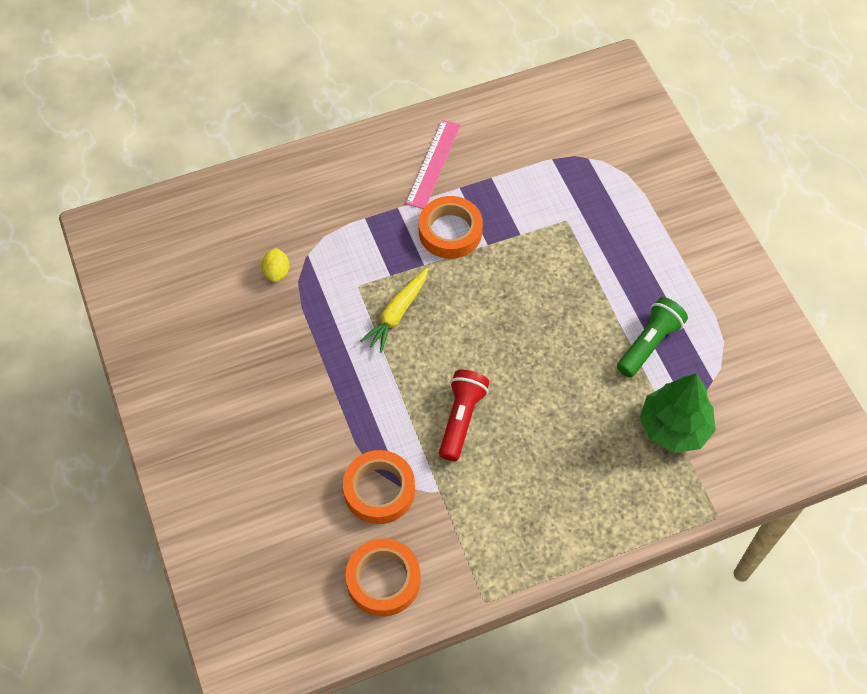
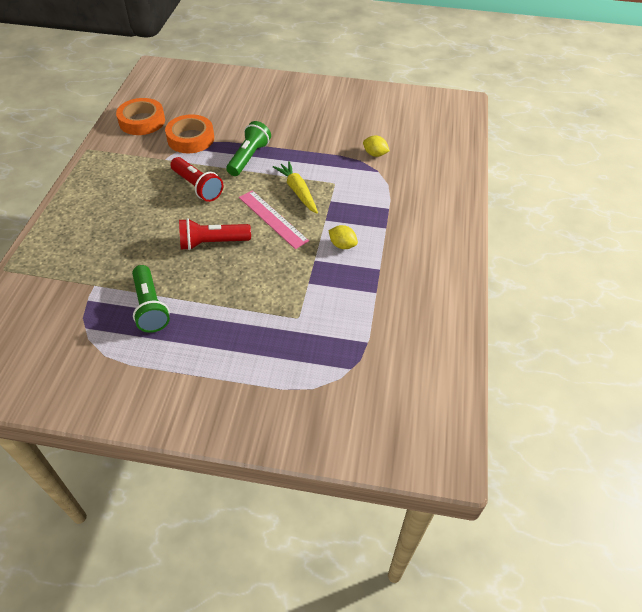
camera: 120 degrees right, 10 degrees down
(371, 399) = (249, 157): none -> green flashlight
(433, 164) = (414, 264): pink ruler -> pink ruler (273, 219)
(450, 231) = (342, 245): orange tape -> yellow lemon
(532, 346) = (212, 243): none -> red flashlight
(674, 427) = (80, 283): green tree -> none

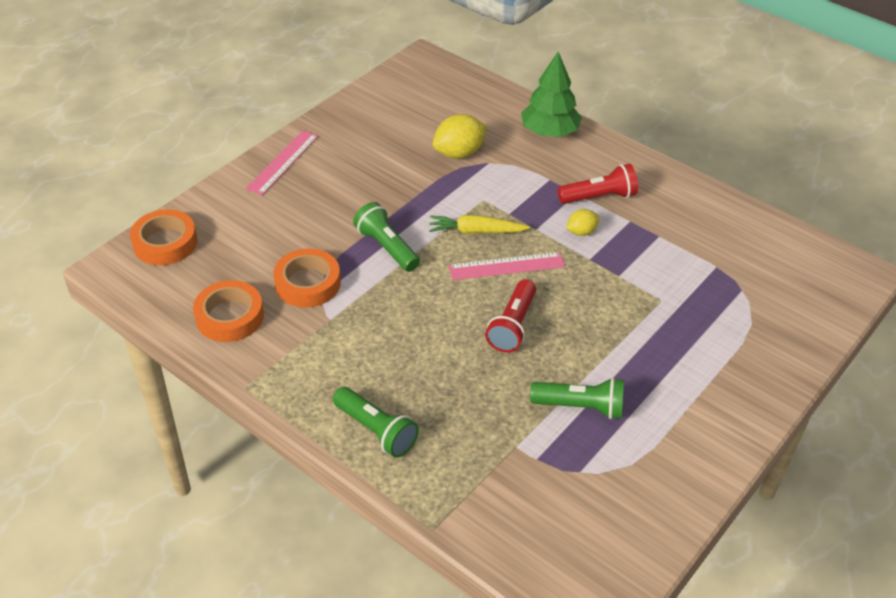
camera: 60 degrees left, 5 degrees down
(77, 214) = (376, 431): none -> green flashlight
(187, 76) = (165, 243): none -> orange tape
(197, 187) = (407, 307): red flashlight -> red flashlight (599, 197)
(295, 87) = (283, 162): none -> pink ruler
(375, 154) = (459, 153): yellow lemon -> yellow lemon, size x1.75
(445, 189) = (549, 132): none -> green tree

